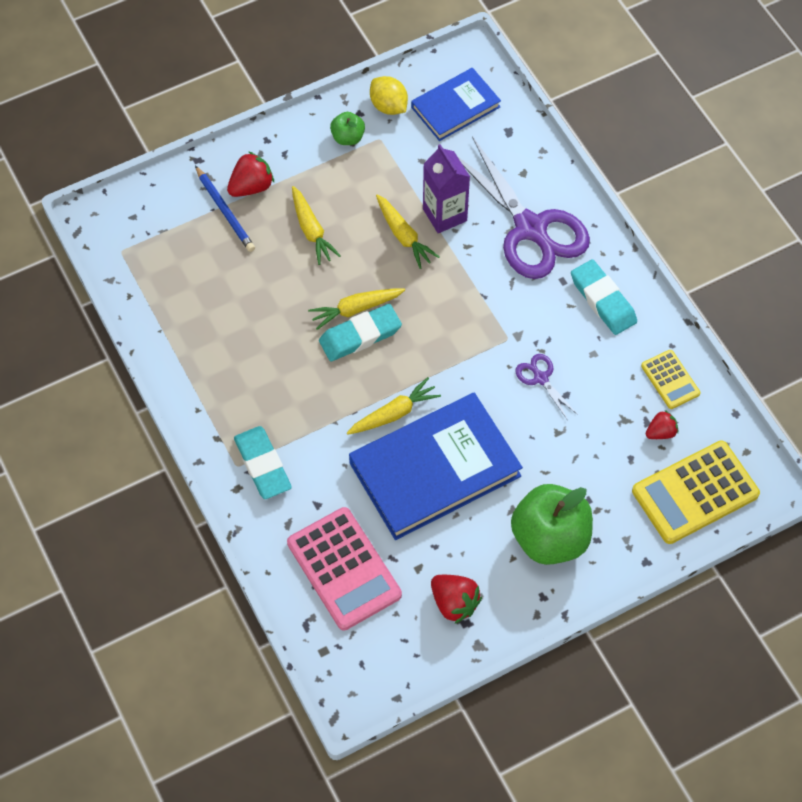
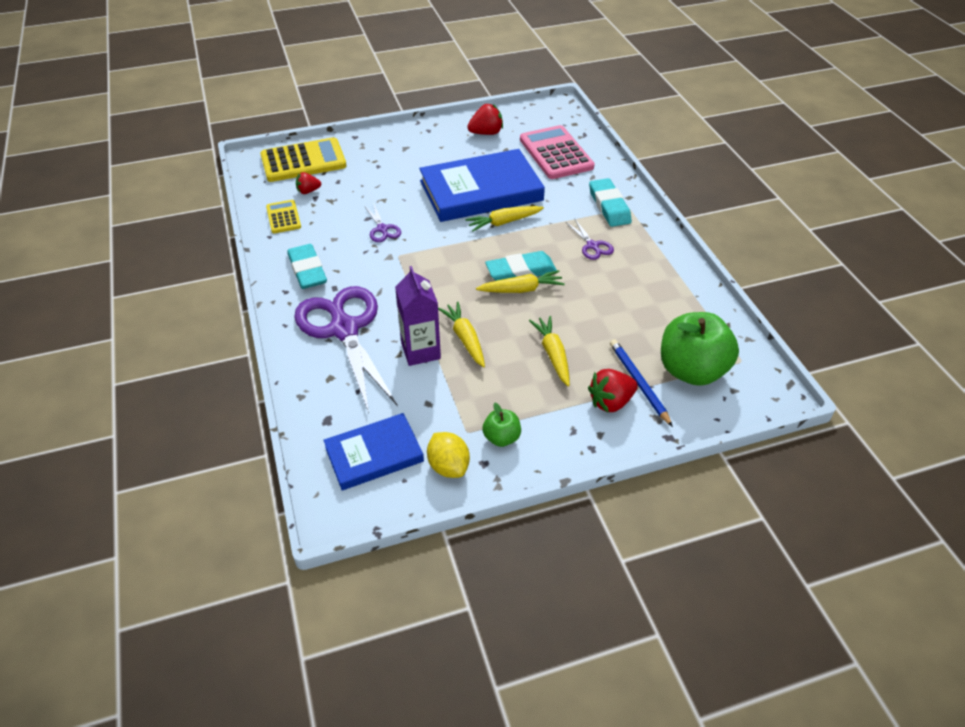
camera: 170 degrees left, 15 degrees down
(280, 389) = (592, 246): none -> purple scissors
(454, 603) = (486, 133): red strawberry -> red strawberry turned 105 degrees clockwise
(550, 538) = (412, 152): green apple -> green apple (691, 370)

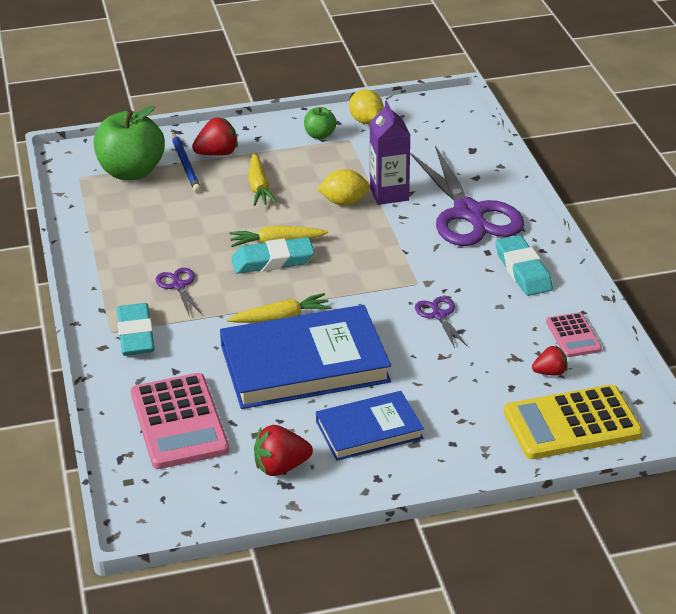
camera: 175 degrees left, 10 degrees down
(283, 217) = (573, 336): yellow calculator -> pink calculator
(374, 454) = (428, 129): blue book -> blue book (369, 430)
(465, 338) = (344, 202): yellow carrot -> yellow lemon

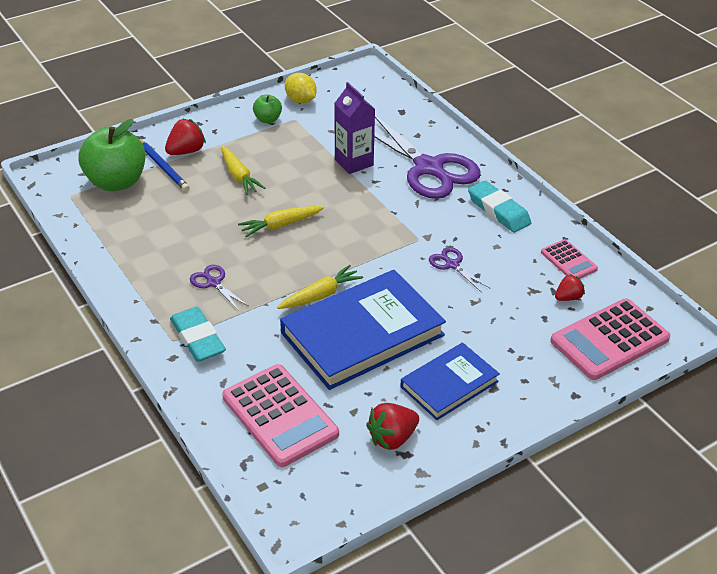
camera: 20 degrees left, 5 degrees up
(273, 261) = (285, 243): turquoise eraser -> none
(344, 202) = (319, 177): yellow lemon -> none
(572, 424) = (609, 340): yellow calculator -> pink calculator

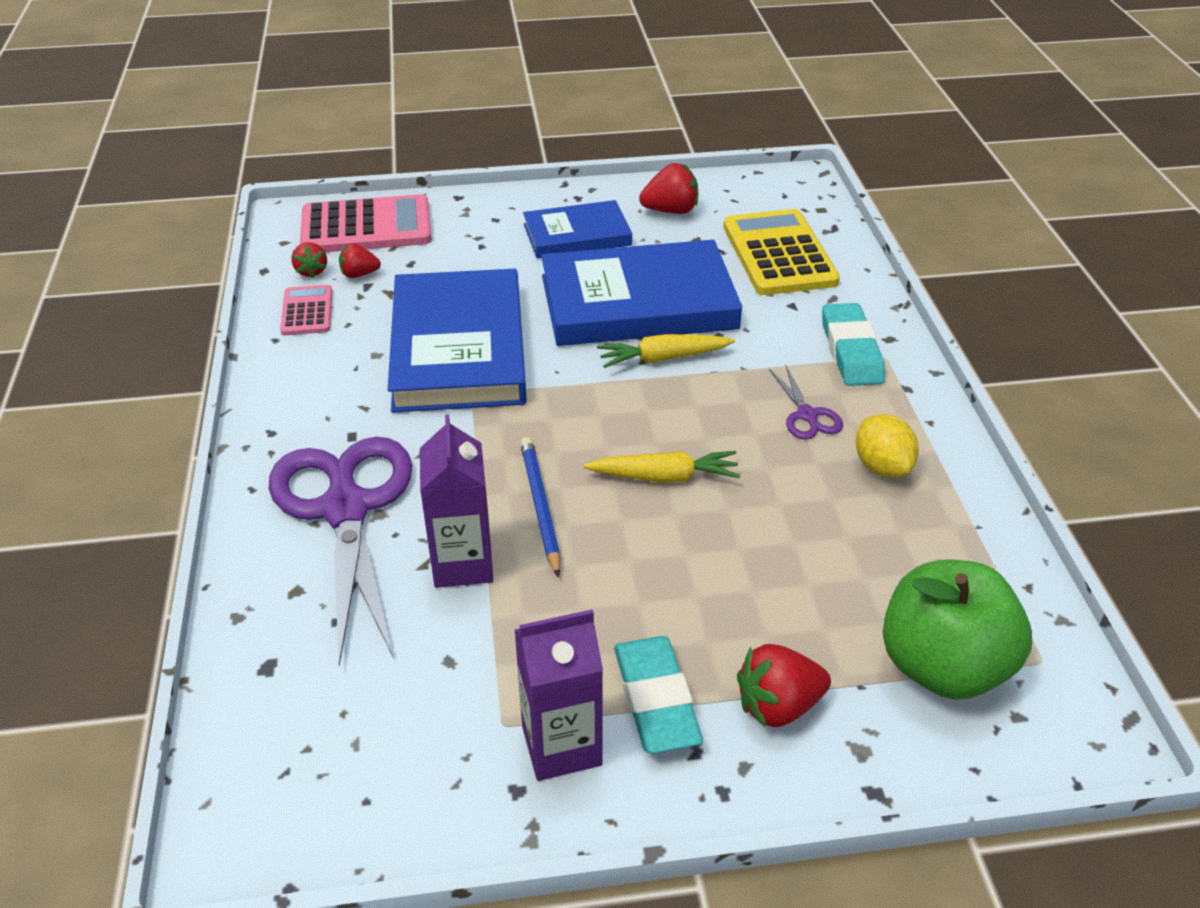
camera: 155 degrees left, 0 degrees up
(163, 167) = (838, 676): blue pencil -> blue pencil (540, 506)
(239, 176) = (692, 601): yellow carrot -> none
(268, 119) = (561, 746): green apple -> purple carton
(280, 415) = (778, 254): pink calculator -> yellow calculator
(301, 100) = (452, 786): yellow lemon -> yellow lemon (882, 466)
(452, 264) = (458, 348): purple scissors -> blue book
(498, 210) = (317, 401): turquoise eraser -> turquoise eraser (655, 700)
(601, 290) = (311, 271): none -> red strawberry

